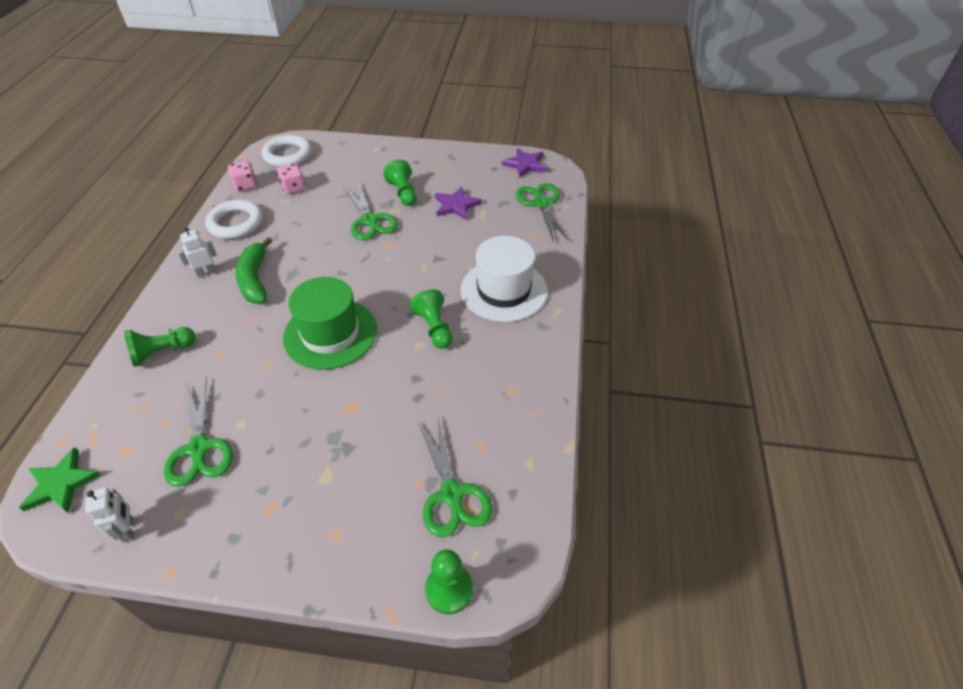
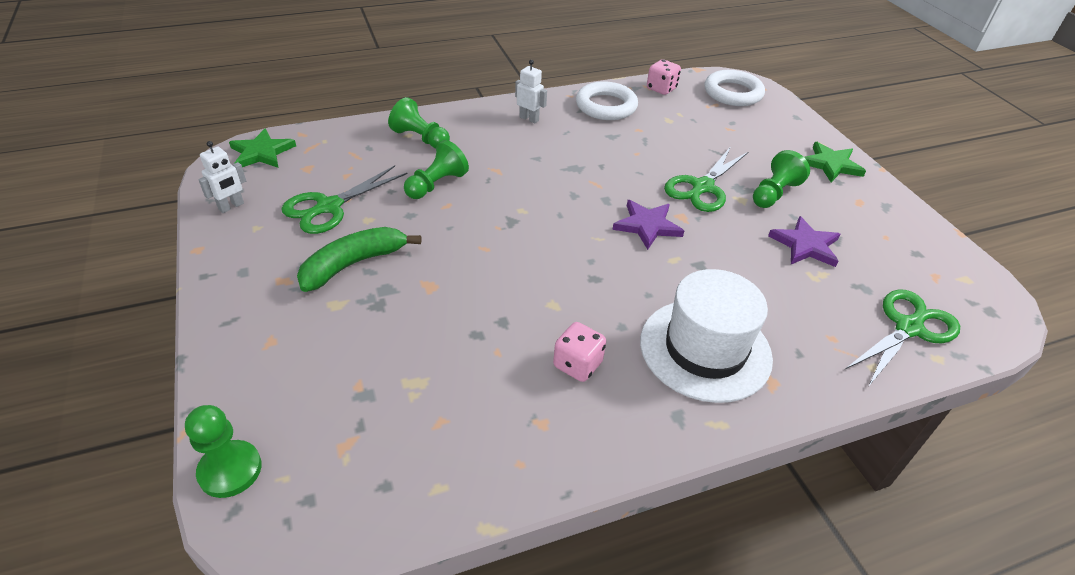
camera: 60 degrees right, 5 degrees down
(255, 279) = (546, 149): green banana -> green banana (353, 264)
(293, 188) = (691, 117): pink dice -> pink dice (577, 365)
(330, 333) = (517, 228): green hat -> none
(399, 155) = (831, 164): none -> green star
(434, 328) = (588, 307): green pawn -> green pawn (436, 184)
(452, 494) = (356, 422): green scissors -> none
(525, 164) = (964, 280): purple star -> purple star (647, 226)

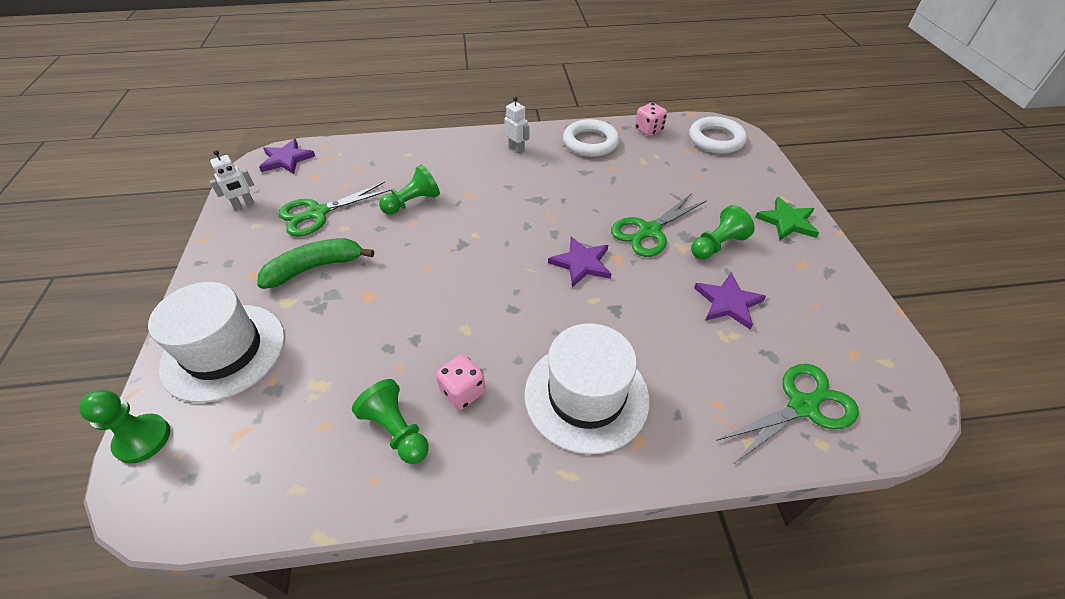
camera: 15 degrees right, 5 degrees up
(262, 152) = (286, 159): green star -> purple star
(285, 365) = (224, 351): none -> white hat
(420, 138) = (417, 158): green pawn -> green pawn (397, 430)

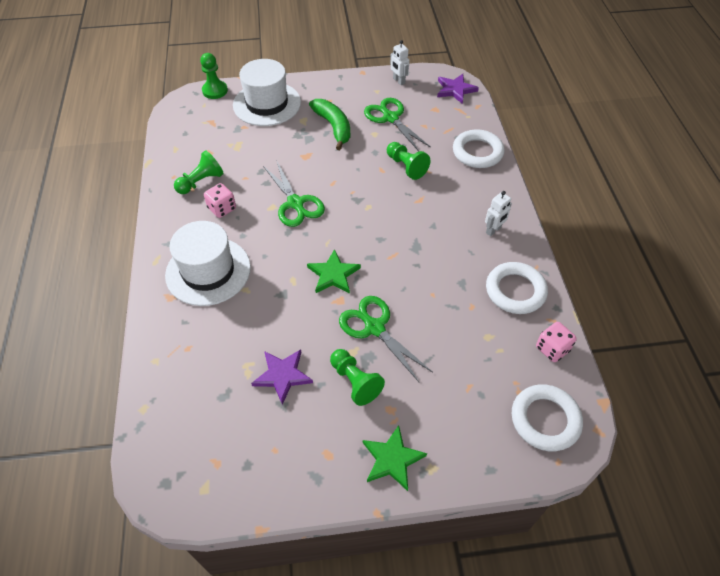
camera: 90 degrees right, 5 degrees up
(402, 151) = (477, 152): none -> white ring
(581, 263) = (333, 274): purple star -> green star
(802, 406) = (175, 405): green scissors -> green scissors (295, 203)

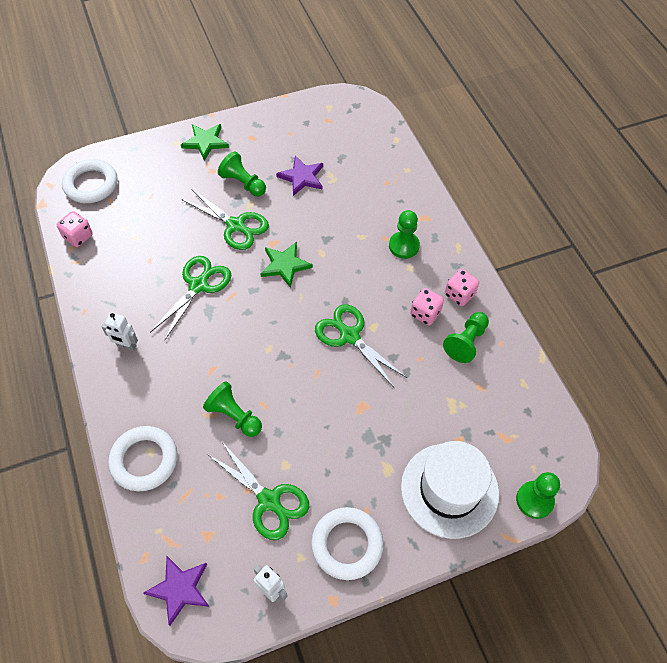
camera: 165 degrees right, 5 degrees up
(183, 218) = (459, 294): none -> pink dice
(208, 271) = (404, 246): white hat -> green pawn
(333, 127) = (342, 465): green banana -> none
(423, 271) = (199, 285): none -> green scissors
(493, 230) = (126, 346): white robot -> white robot turned 105 degrees counterclockwise
(515, 291) = (107, 282): white ring -> white ring (347, 544)

